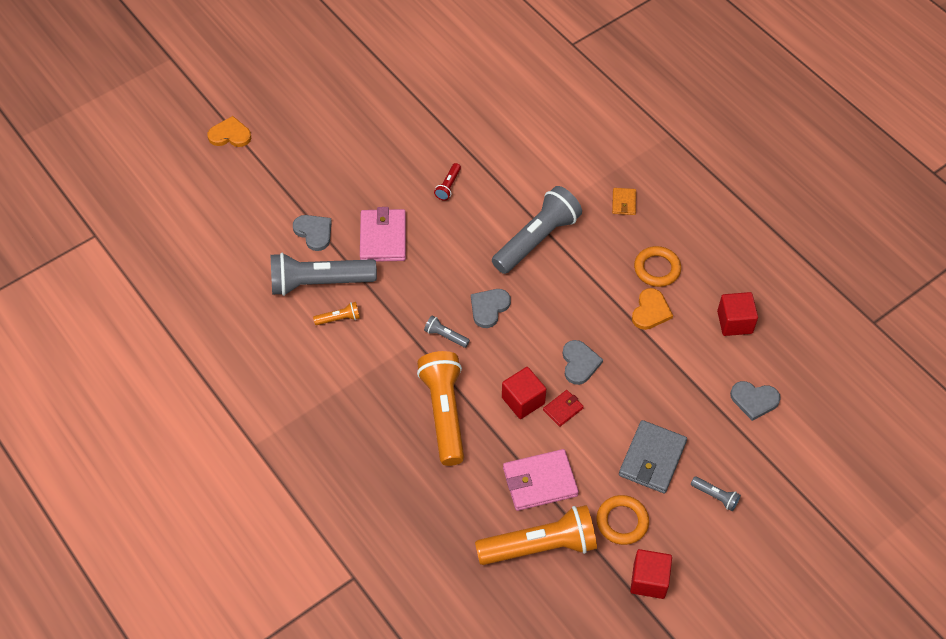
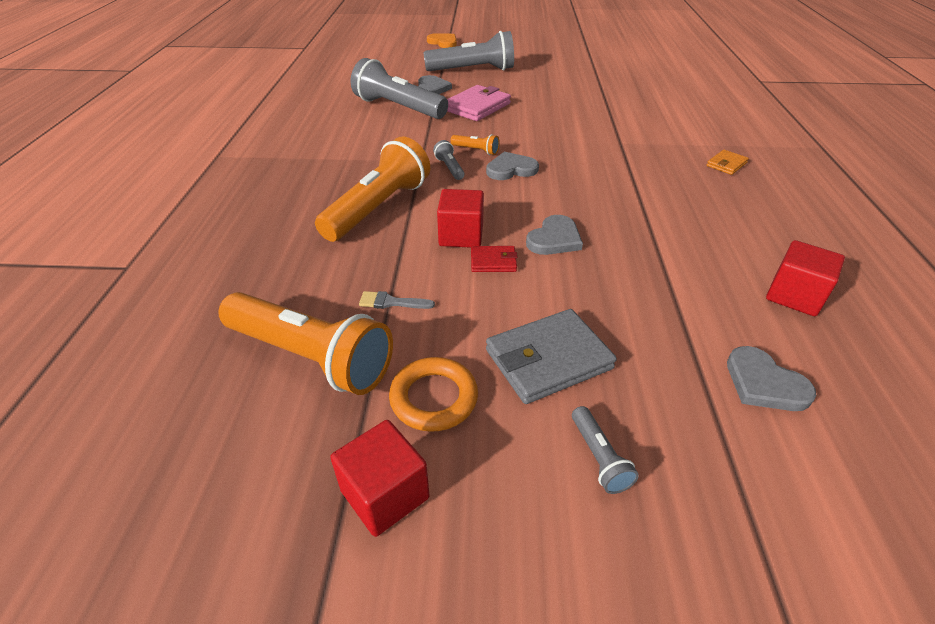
camera: 40 degrees right, 15 degrees down
(339, 319) = (383, 127): orange flashlight -> orange flashlight (476, 150)
(448, 186) = (564, 104): red flashlight -> none
(537, 239) = (608, 152): grey flashlight -> grey flashlight (473, 70)
(540, 482) = (391, 302): pink wallet -> grey brush
(650, 311) = (683, 240): orange heart -> none
(657, 269) = (722, 215): orange ring -> none

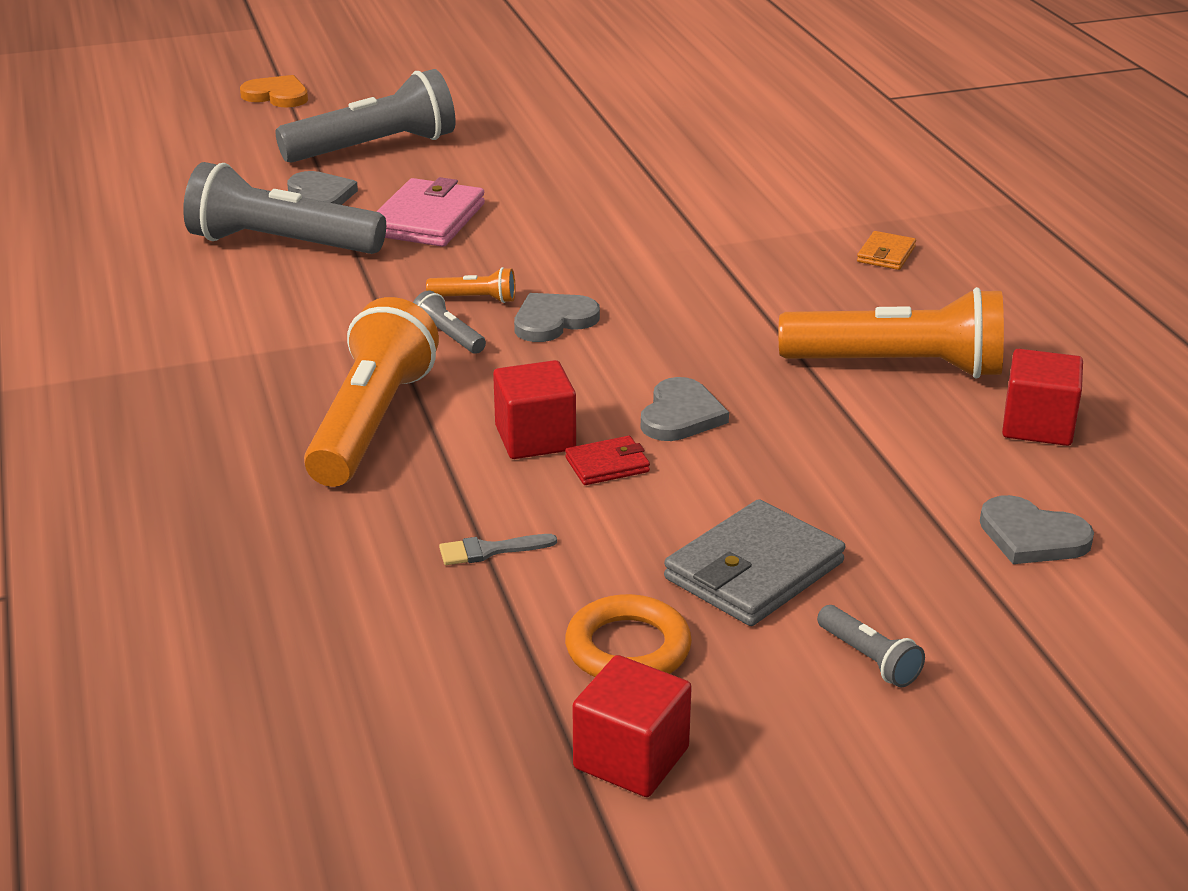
camera: 20 degrees left, 10 degrees down
(311, 357) = (422, 643): orange flashlight -> orange flashlight (899, 367)

